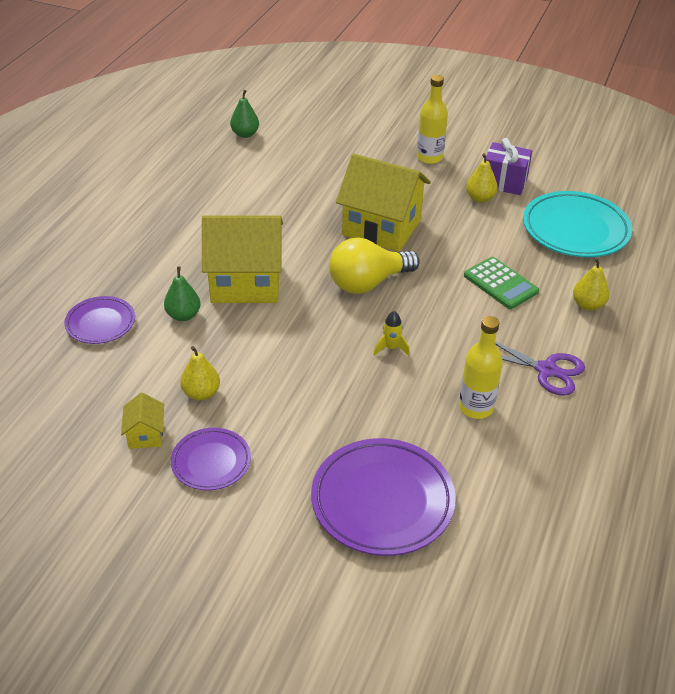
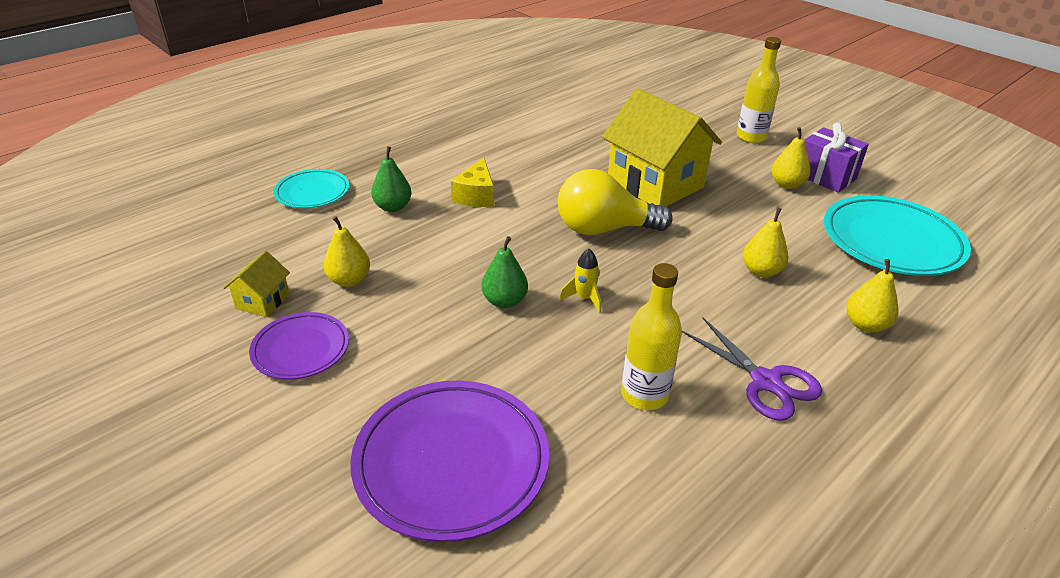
camera: 25 degrees right, 5 degrees down
(100, 323) = (312, 193): purple plate -> turquoise plate
(245, 134) = (573, 81): green pear -> green pear (504, 301)
(245, 282) = (476, 195): yellow house -> yellow cheese
(500, 284) = (761, 271): green calculator -> yellow pear

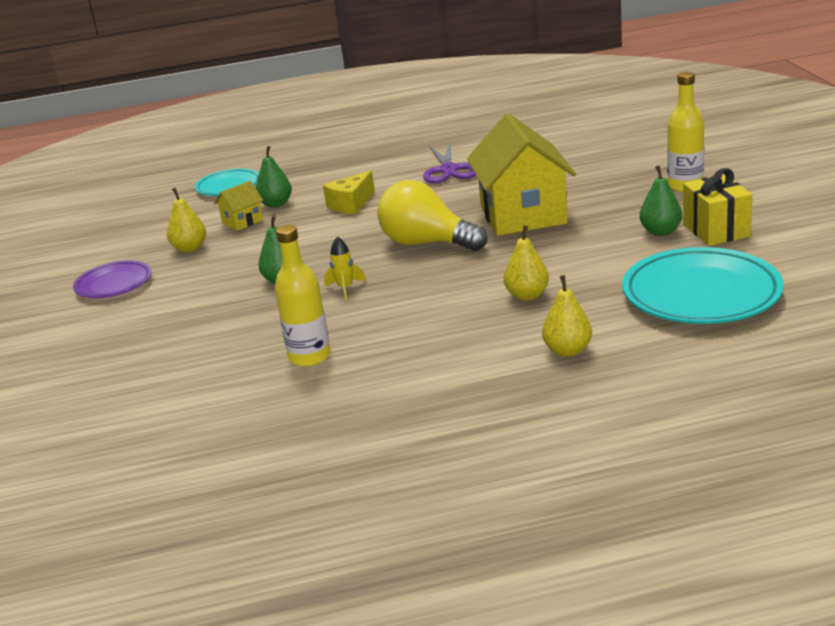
camera: 35 degrees right, 10 degrees down
(263, 301) = (121, 252): yellow house -> yellow house (242, 221)
(451, 463) = (133, 365): purple plate -> none
(766, 382) = (417, 369): purple scissors -> purple scissors (449, 170)
(786, 184) = (660, 232): yellow pear -> green pear
(825, 176) = (716, 230): purple gift -> yellow gift

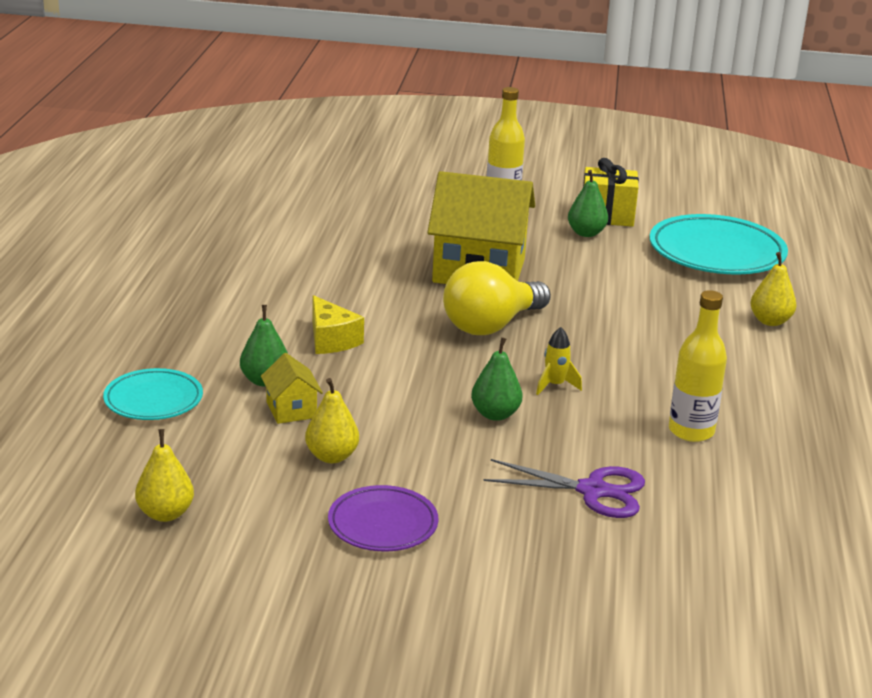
camera: 75 degrees left, 0 degrees up
(449, 170) = (309, 273): purple scissors -> purple scissors (592, 491)
(527, 295) = (655, 311): yellow pear -> yellow pear (165, 514)

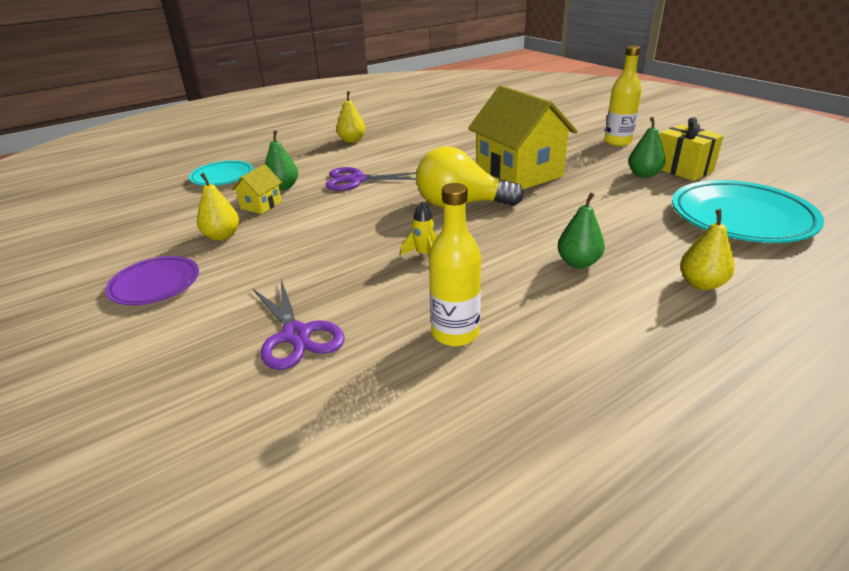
camera: 50 degrees right, 5 degrees up
(165, 514) = (104, 228): yellow pear -> yellow pear (352, 140)
(331, 340) = (357, 180): yellow cheese -> purple scissors
(495, 414) = (350, 255): green pear -> green pear (578, 263)

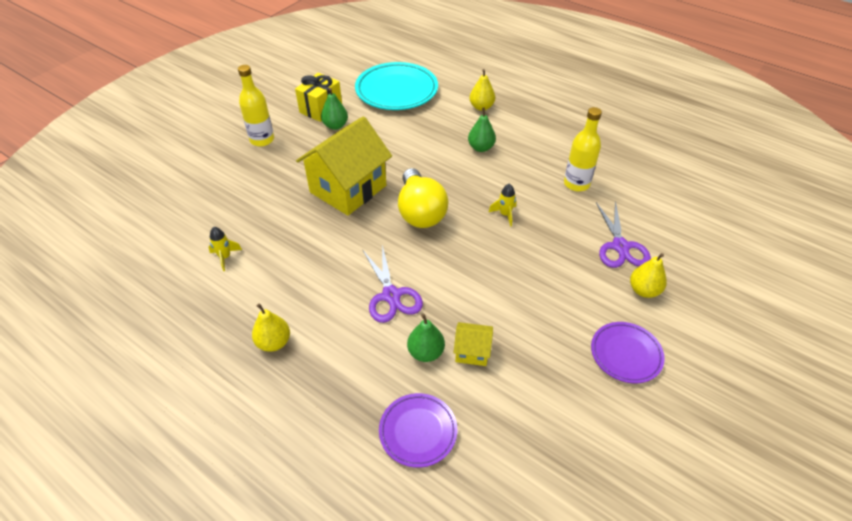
camera: 110 degrees left, 15 degrees up
(222, 177) = (418, 431): turquoise plate -> purple plate
(222, 236) = (539, 351): yellow pear -> yellow pear (644, 290)
(296, 335) = (620, 246): purple scissors -> purple scissors turned 135 degrees clockwise
(452, 128) = (225, 257): none -> yellow rocket

